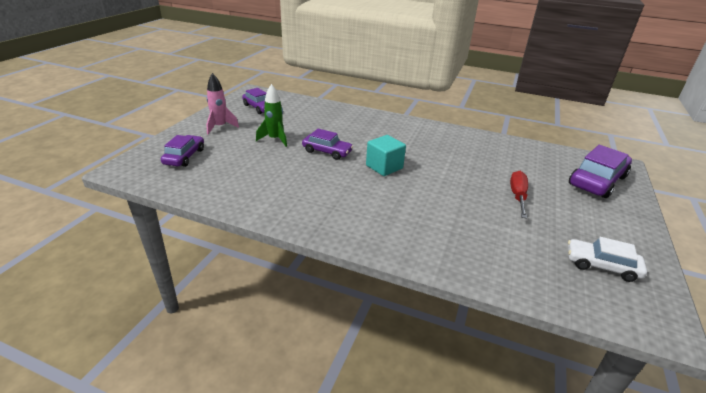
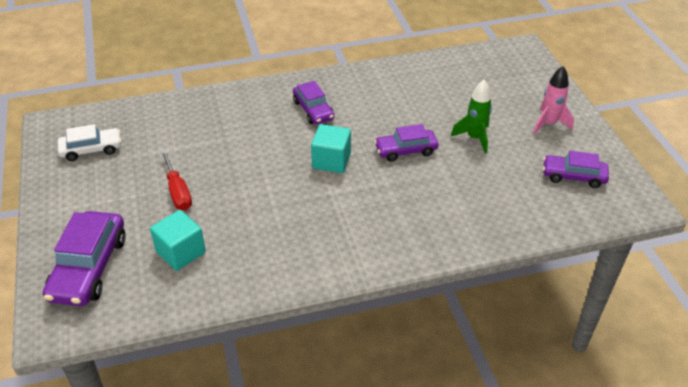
camera: 145 degrees right, 10 degrees up
(184, 157) = (506, 79): purple car -> purple car (313, 110)
(527, 165) = (181, 252): none -> turquoise cube

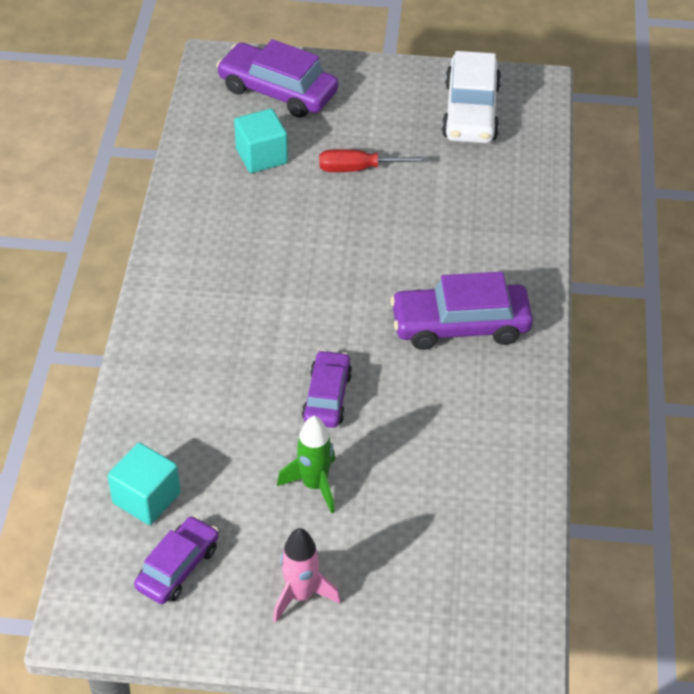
camera: 110 degrees right, 5 degrees up
(91, 149) = (470, 111): white car -> white car, size x1.58
(313, 110) = (460, 325): purple car -> purple car, size x1.58
(331, 161) = (345, 314): turquoise cube -> turquoise cube (146, 498)

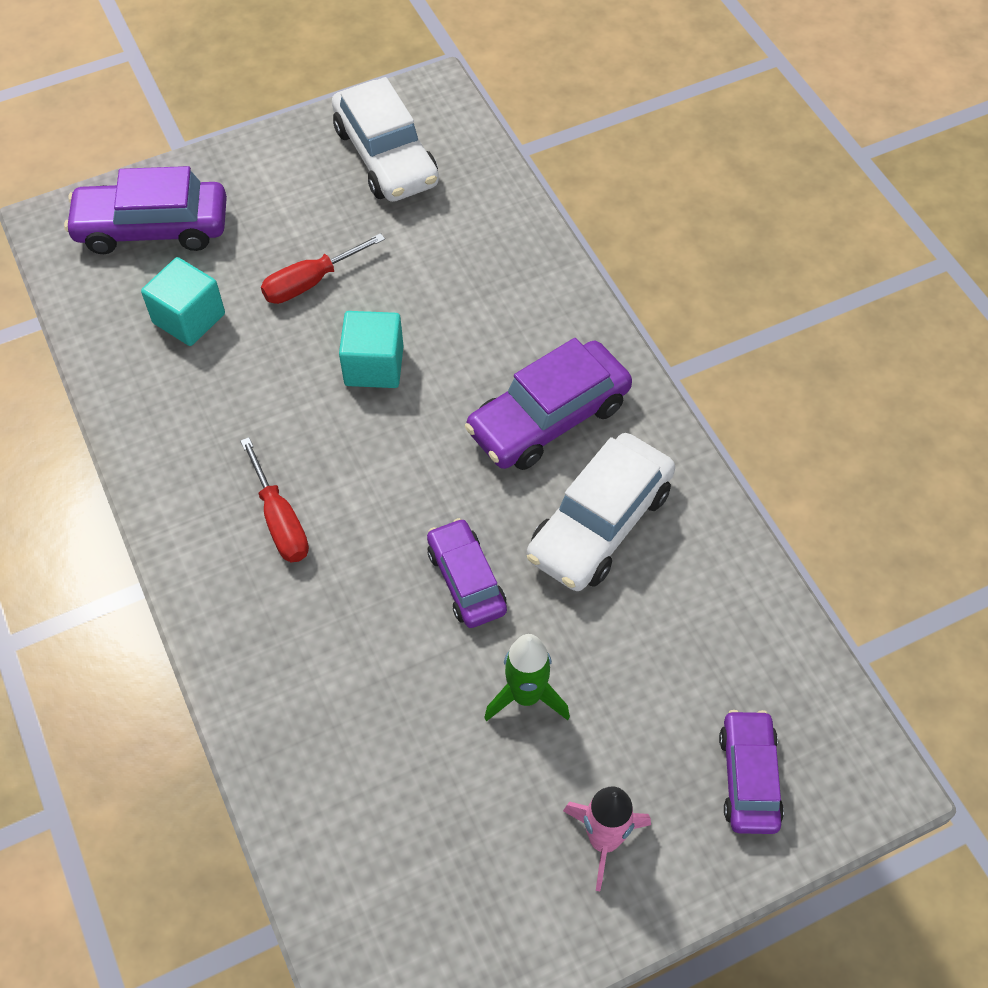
camera: 30 degrees left, 10 degrees up
(146, 498) = (350, 822): turquoise cube -> turquoise cube (374, 366)
(178, 567) = (446, 889): purple car -> purple car (749, 777)
(231, 302) = (280, 520): none -> red screwdriver
(446, 407) = (599, 523): none -> white car

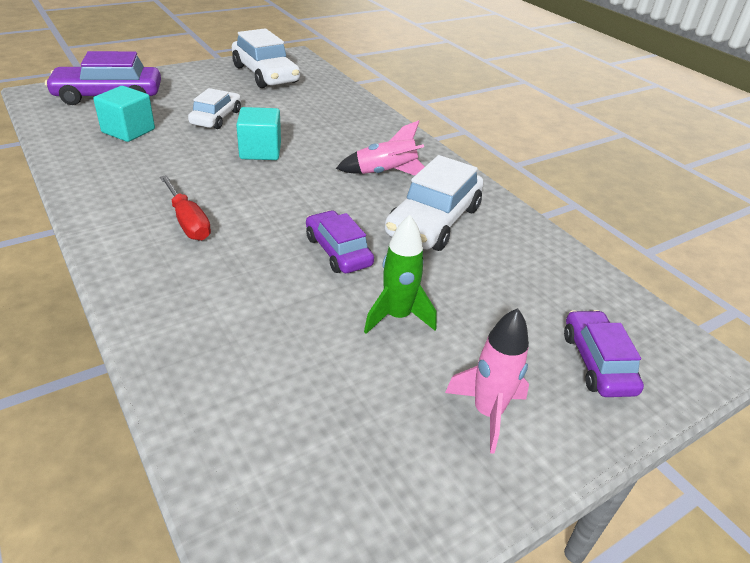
camera: 10 degrees left, 20 degrees down
(311, 282) = (216, 118): red screwdriver -> white car
(548, 418) = (386, 173): purple car -> pink rocket

